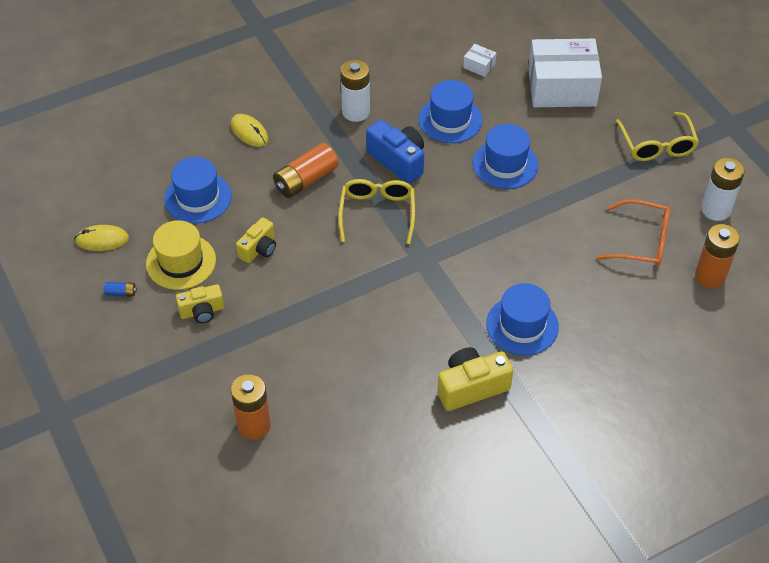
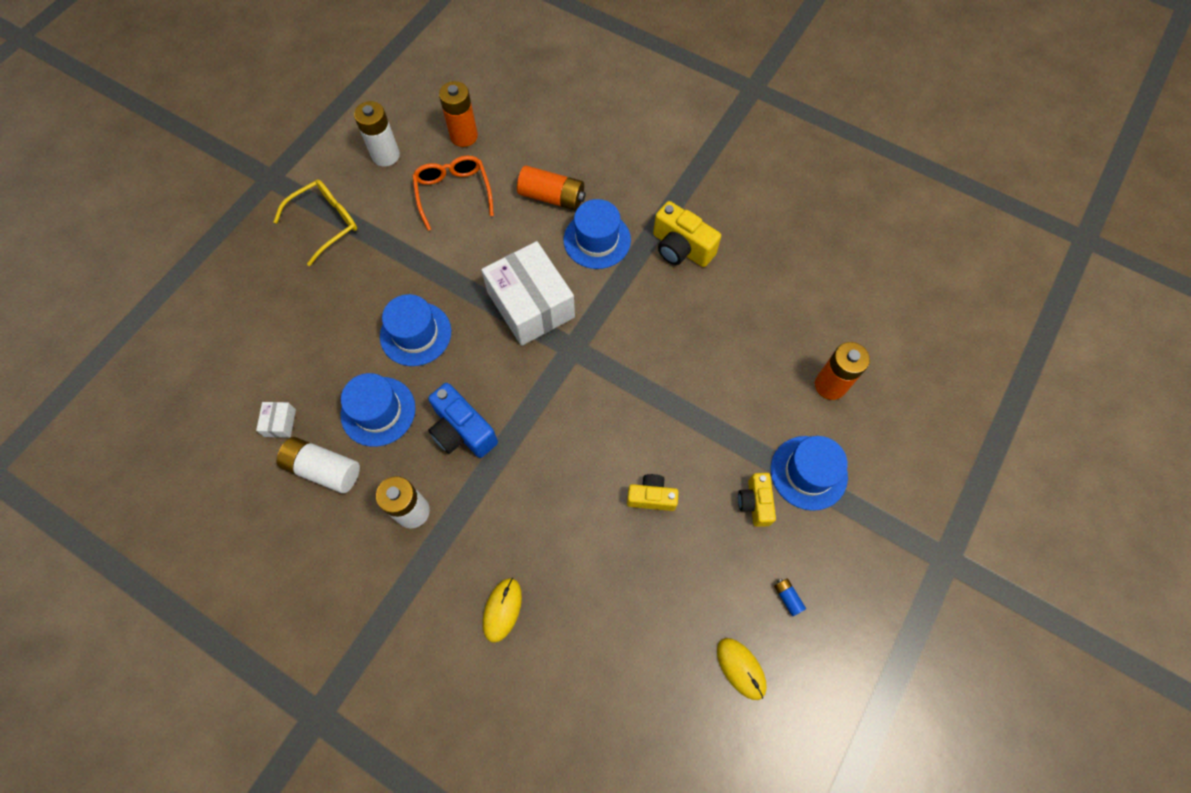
camera: 120 degrees left, 15 degrees up
(181, 262) = (714, 563): yellow hat -> none
(198, 197) = (625, 603): blue hat -> blue hat (808, 472)
(202, 311) = (754, 503): yellow camera -> yellow camera turned 135 degrees counterclockwise
(306, 180) = (537, 506): orange battery -> orange battery (552, 197)
(377, 213) = (541, 414): yellow glasses -> none
(398, 161) = (462, 431): blue camera -> blue camera turned 60 degrees counterclockwise
(424, 77) = (323, 469): none -> white battery
(562, 87) = (279, 331): white box -> white box (531, 305)

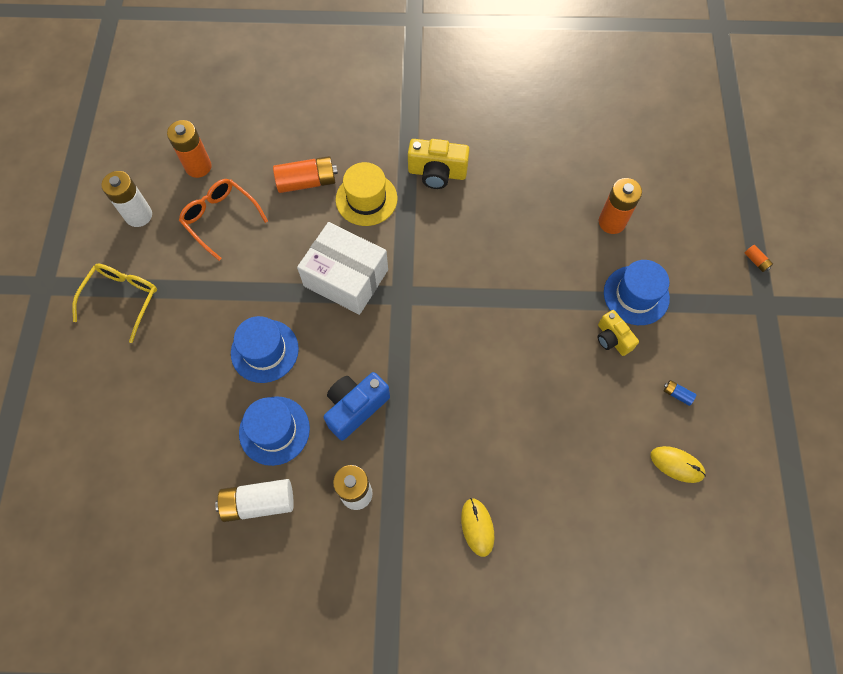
camera: 30 degrees left, 0 degrees up
(280, 423) = (194, 486): white box -> none
(462, 431) = (355, 408): blue camera -> blue camera turned 120 degrees clockwise
(597, 240) = (366, 199): blue hat -> yellow hat
(651, 497) = (535, 376): yellow camera -> none
(966, 507) = (756, 261): none -> orange battery

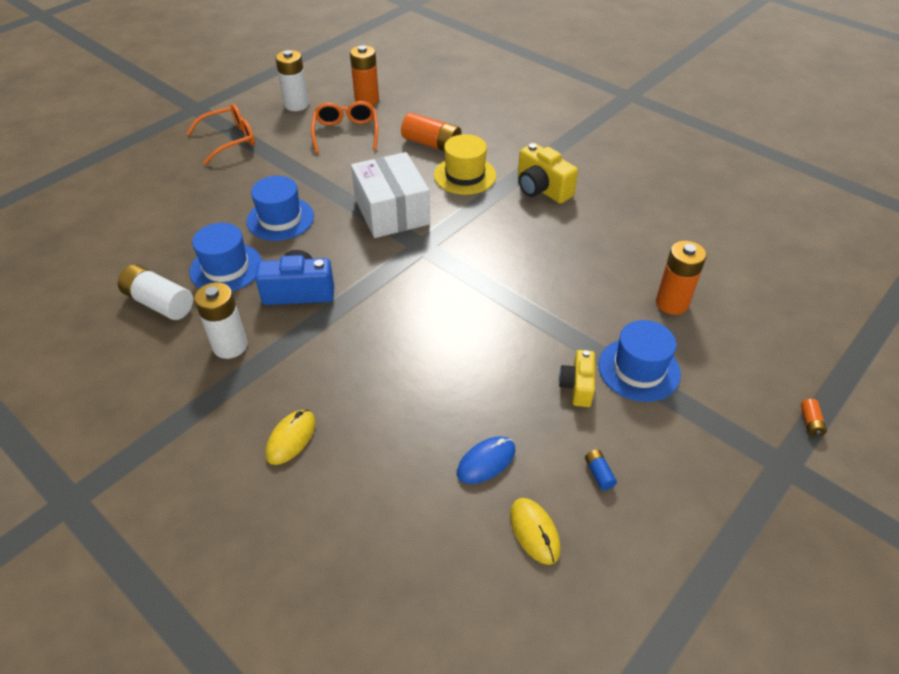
camera: 40 degrees right, 20 degrees down
(122, 299) = (230, 140): yellow glasses -> orange glasses
(609, 440) = (486, 462): none -> blue mouse

